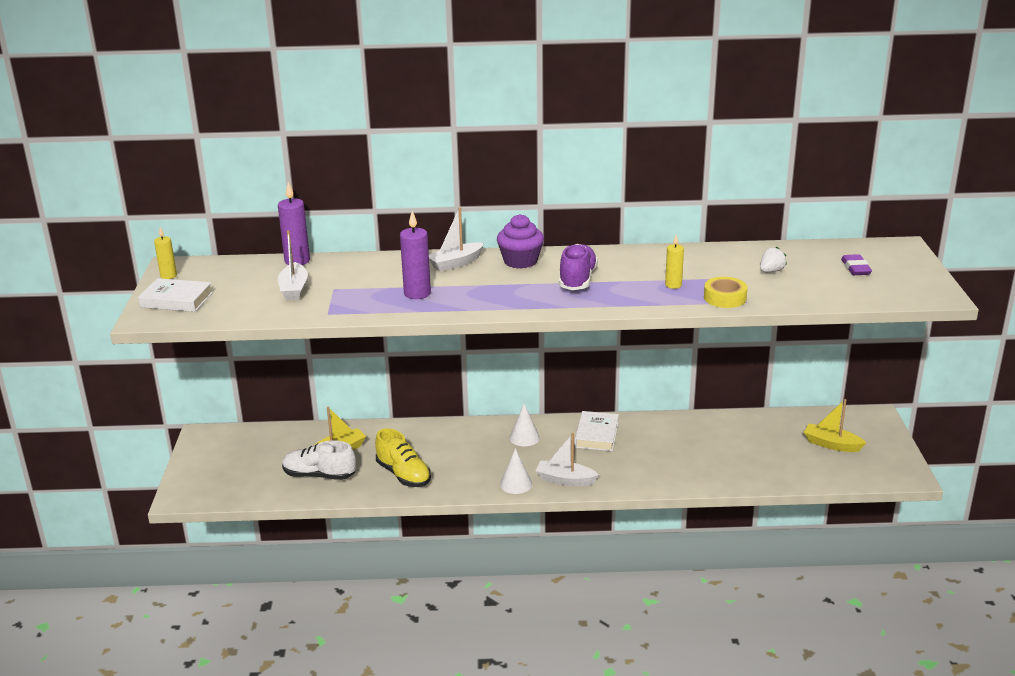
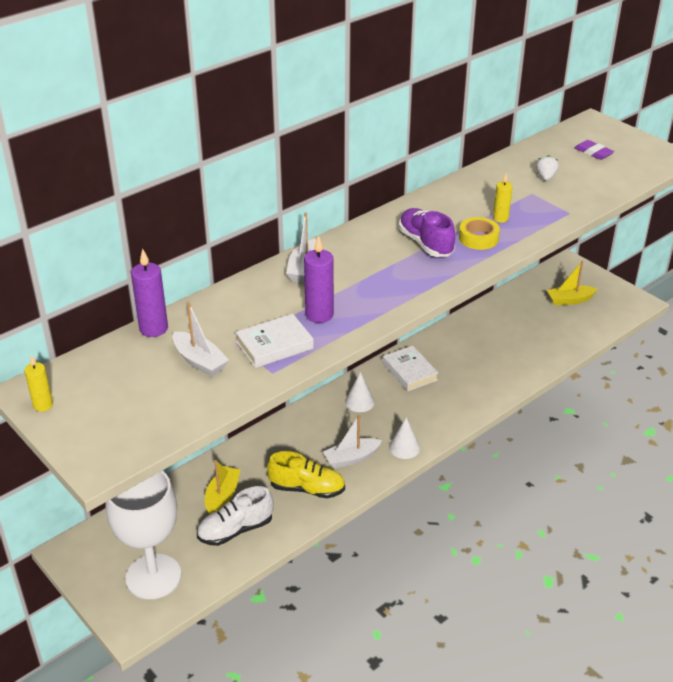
camera: 40 degrees left, 10 degrees up
(176, 300) = (98, 429): white book -> white book (274, 345)
(231, 476) = (153, 576): none -> white goblet
(520, 261) = (354, 244): purple cupcake -> none
(565, 480) = (435, 424): white boat -> white boat (351, 458)
(725, 298) = (551, 215): yellow tape -> yellow tape (478, 238)

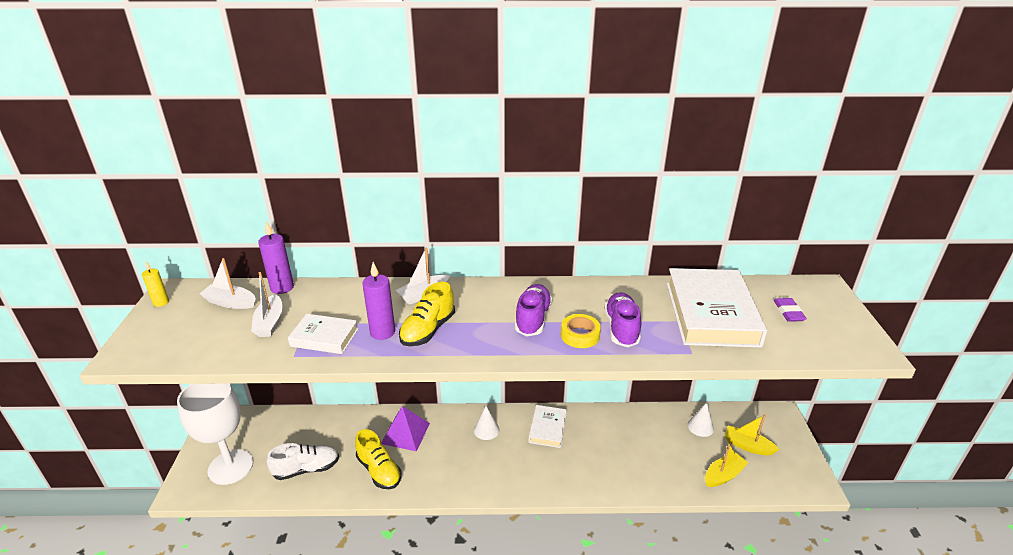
camera: 40 degrees right, 5 degrees down
(222, 496) = (328, 440): yellow boat -> yellow boat (723, 475)
(235, 530) = (306, 469): white shoe -> white shoe turned 150 degrees clockwise
(290, 447) = (405, 433): none -> purple pyramid
(351, 458) = (431, 468): white boat -> white boat (230, 302)
(355, 294) = (428, 330): none -> yellow shoe
(404, 447) = (475, 484): white cone -> white cone (700, 426)
(500, 218) = (621, 328): yellow candle -> purple shoe
(546, 177) = (711, 313): white strawberry -> white book

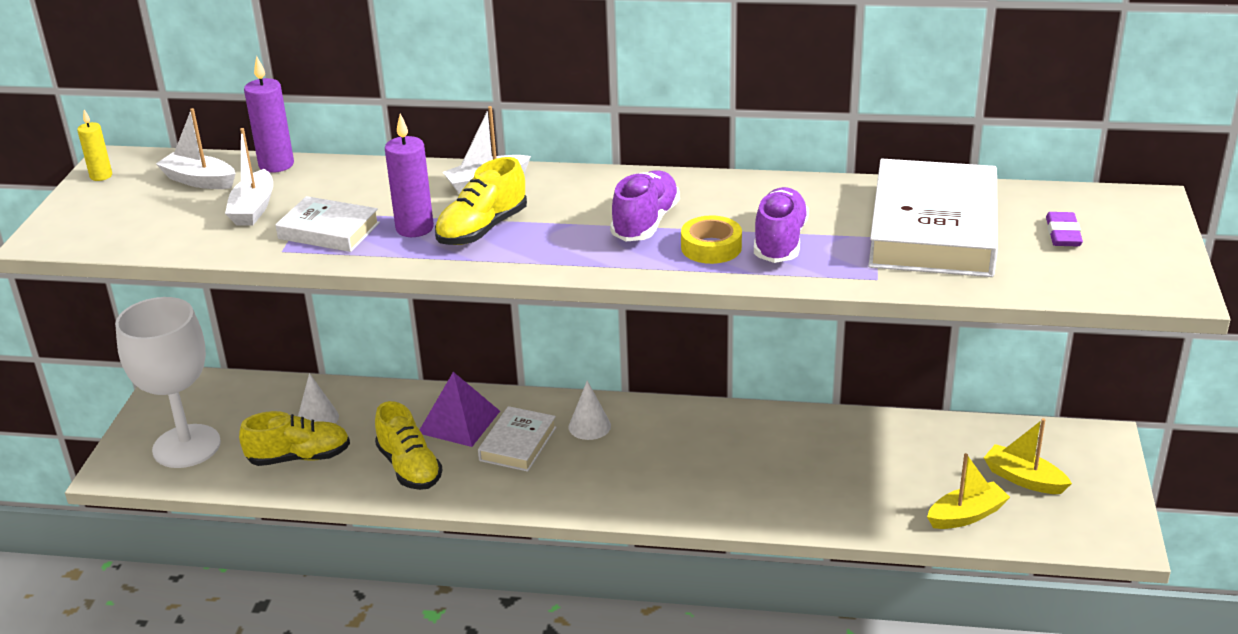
camera: 10 degrees right, 0 degrees up
(306, 469) = (299, 457): white shoe -> yellow shoe
(547, 428) = (690, 431): white book -> white book (518, 444)
(700, 426) = (951, 447): white cone -> white cone (317, 418)

